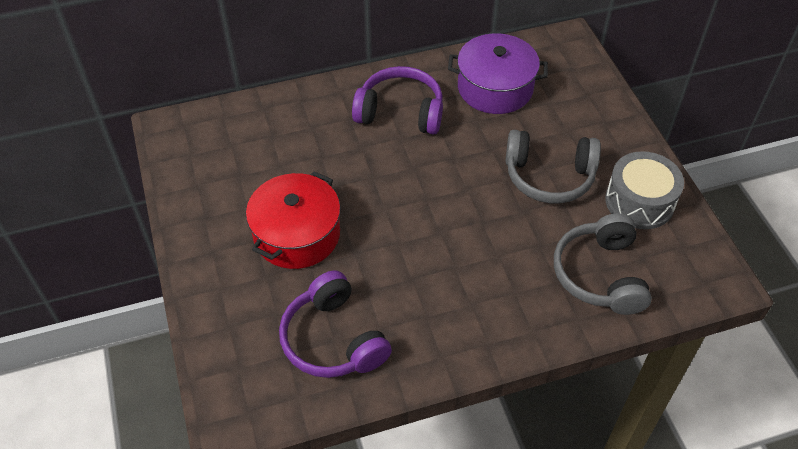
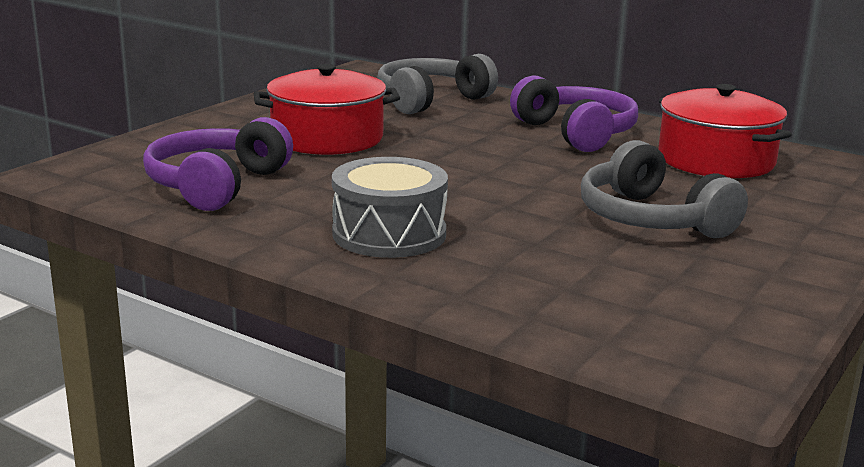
camera: 50 degrees right, 30 degrees down
(495, 88) = (716, 160): purple pot -> red pot
(600, 274) = (557, 289): grey headphones -> grey headphones (430, 100)
(639, 201) = (735, 281): grey drum -> grey drum (389, 234)

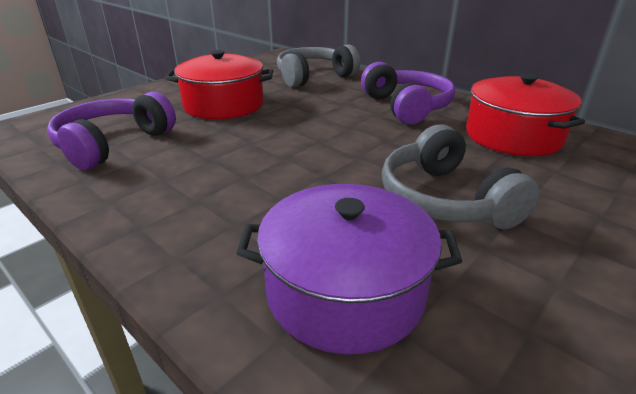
camera: 10 degrees right, 10 degrees up
(389, 234) = (207, 204): grey drum -> none
(576, 287) = (345, 291): none -> purple pot

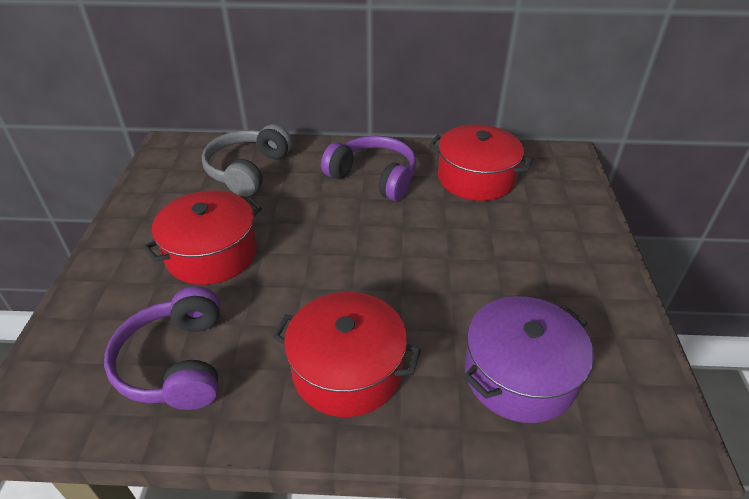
camera: 40 degrees left, 10 degrees up
(200, 200) = (347, 370): none -> red pot
(445, 199) = (496, 267): grey headphones -> none

